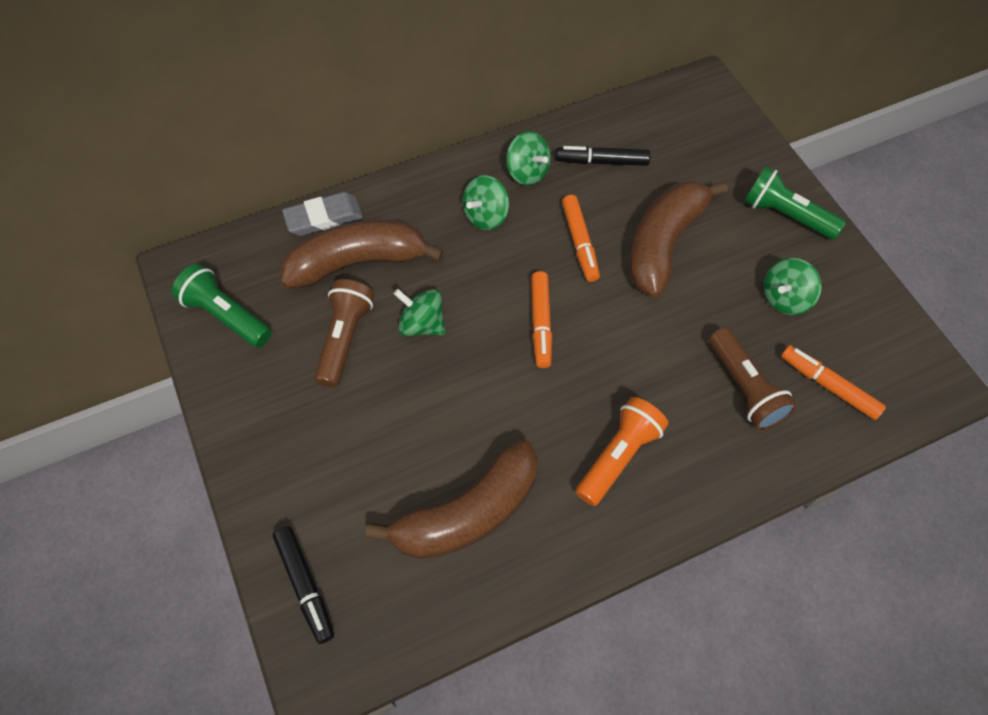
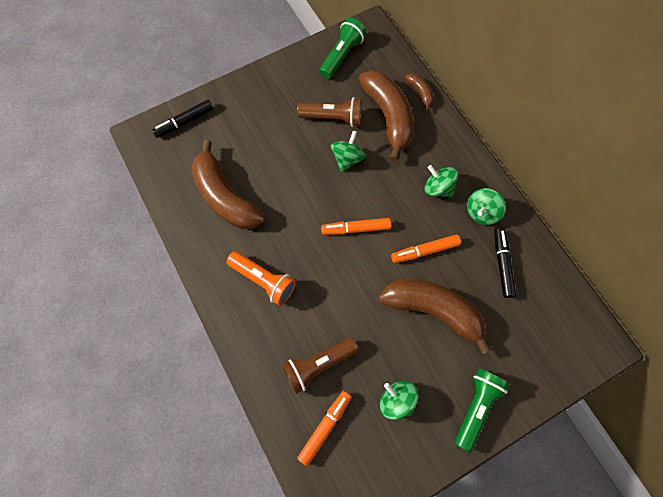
camera: 85 degrees right, 10 degrees up
(324, 217) = (420, 93): grey eraser -> brown banana

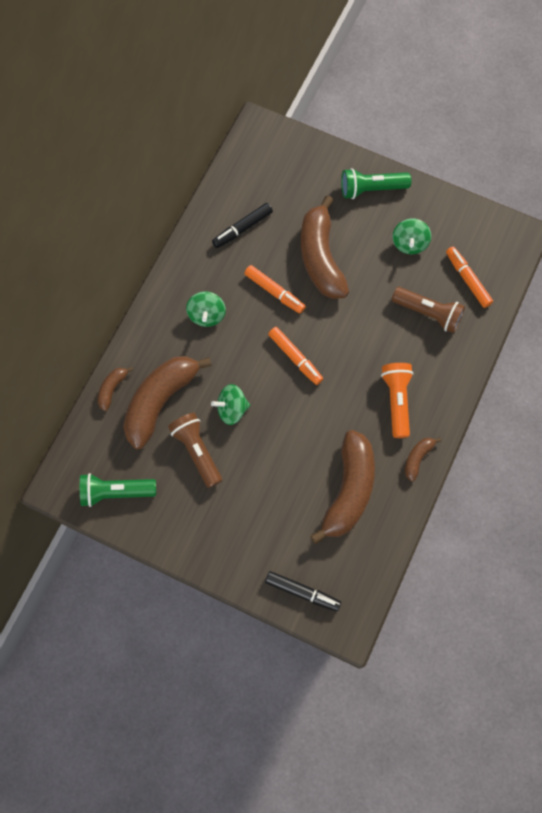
camera: 125 degrees left, 0 degrees up
(208, 262) = (417, 458): none -> brown banana
(325, 427) = (467, 279): orange marker -> orange marker turned 60 degrees clockwise
(481, 212) = (205, 268): green spinning top -> none

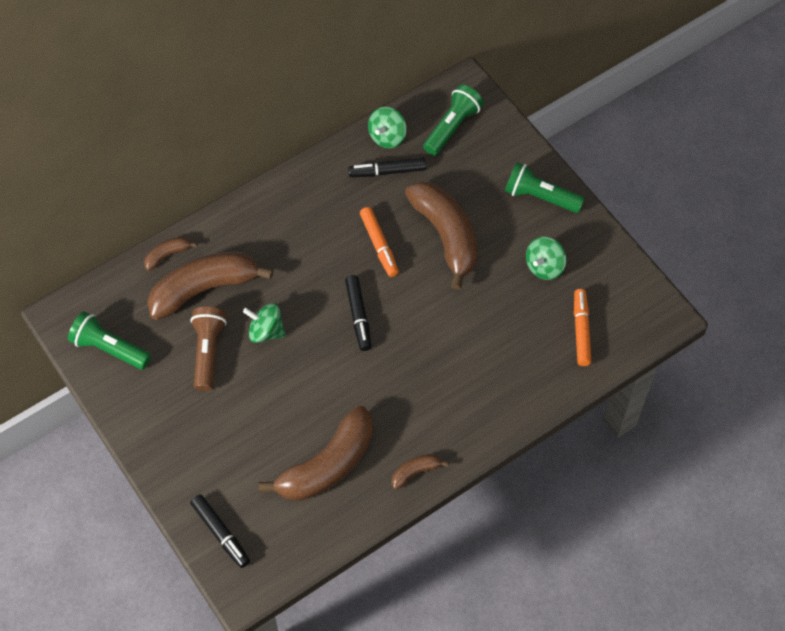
camera: 30 degrees right, 10 degrees down
(207, 315) = (300, 233): green spinning top -> green spinning top (387, 137)
(269, 166) = (452, 127): none -> green flashlight
(295, 358) = (358, 316): orange marker -> black marker
(321, 257) = (446, 236): brown banana -> brown banana turned 135 degrees clockwise
(396, 401) = (431, 407): orange flashlight -> none
(428, 313) = (519, 342): brown flashlight -> none

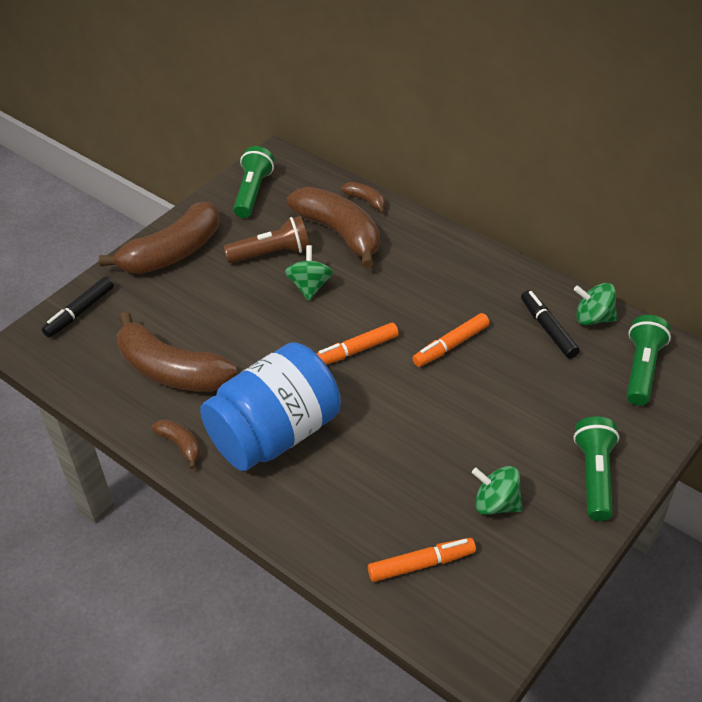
camera: 75 degrees right, 15 degrees down
(358, 316) = (355, 350): black marker -> orange marker
(428, 398) = (275, 434): none -> blue jar
(446, 236) = (491, 399): brown banana -> brown banana (173, 253)
(452, 127) = (642, 369): green flashlight -> green flashlight turned 90 degrees counterclockwise

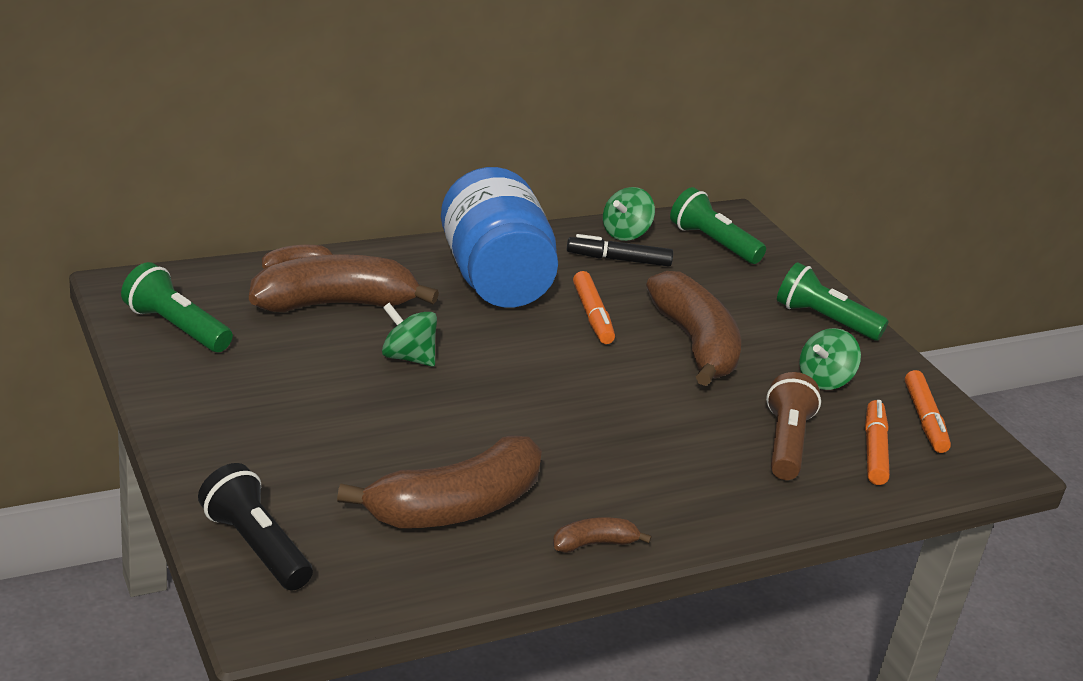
camera: 70 degrees left, 15 degrees down
(80, 312) = (255, 546): black marker -> black flashlight
(173, 253) = (221, 428): brown banana -> brown banana (695, 344)
(272, 253) = (316, 359): brown flashlight -> brown flashlight (785, 443)
(275, 434) = (631, 470): blue jar -> blue jar (494, 279)
(355, 350) = (546, 370): orange marker -> orange marker (924, 419)

